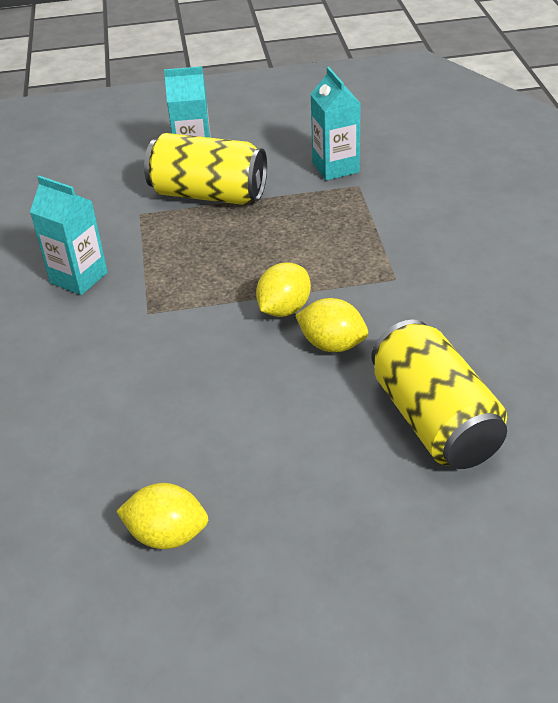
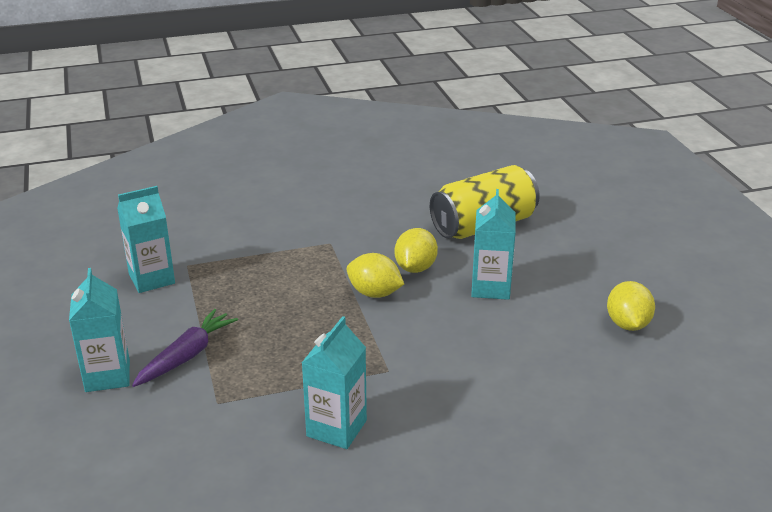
camera: 100 degrees left, 10 degrees down
(208, 194) = (186, 356): yellow can -> purple carrot
(278, 408) = (490, 287): none -> turquoise carton

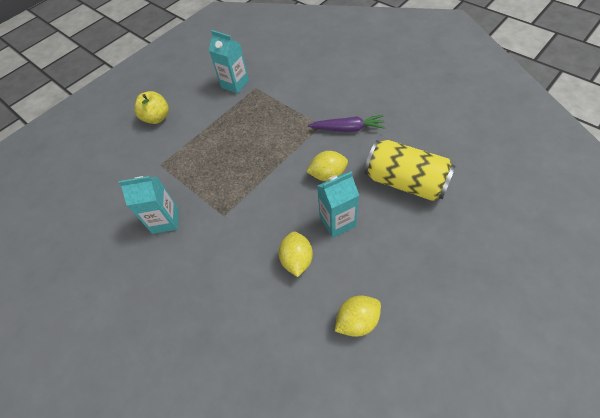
camera: 65 degrees right, 25 degrees up
(107, 376) = (157, 118): turquoise carton -> yellow apple
(186, 356) = (186, 133): purple carrot -> purple carrot (347, 128)
(374, 293) = (288, 171): yellow lemon -> yellow lemon (297, 260)

